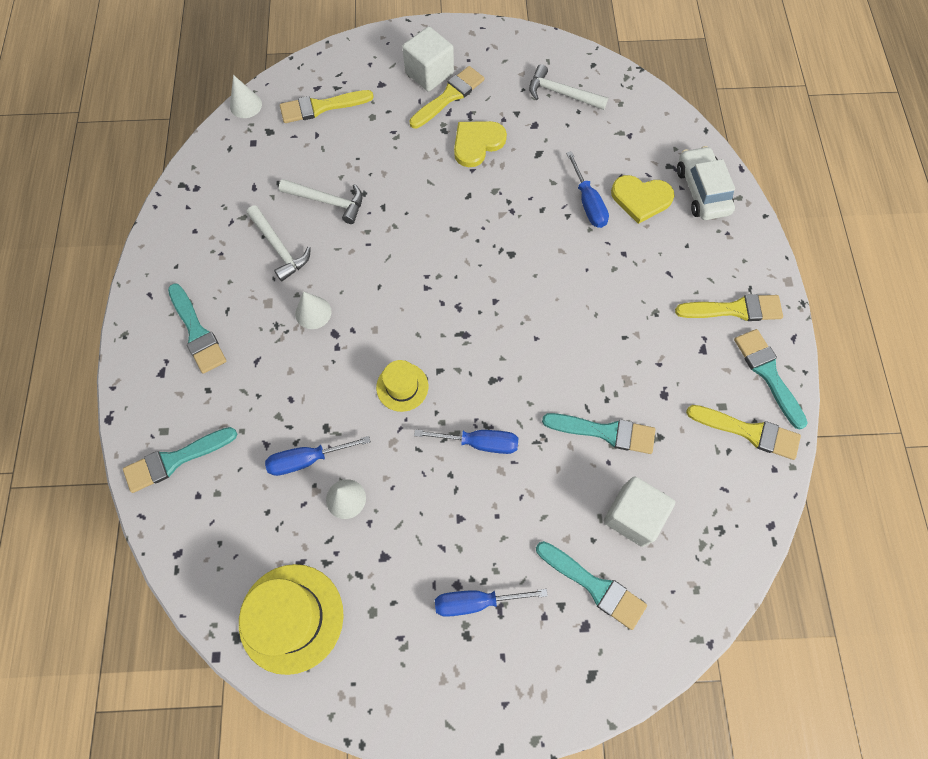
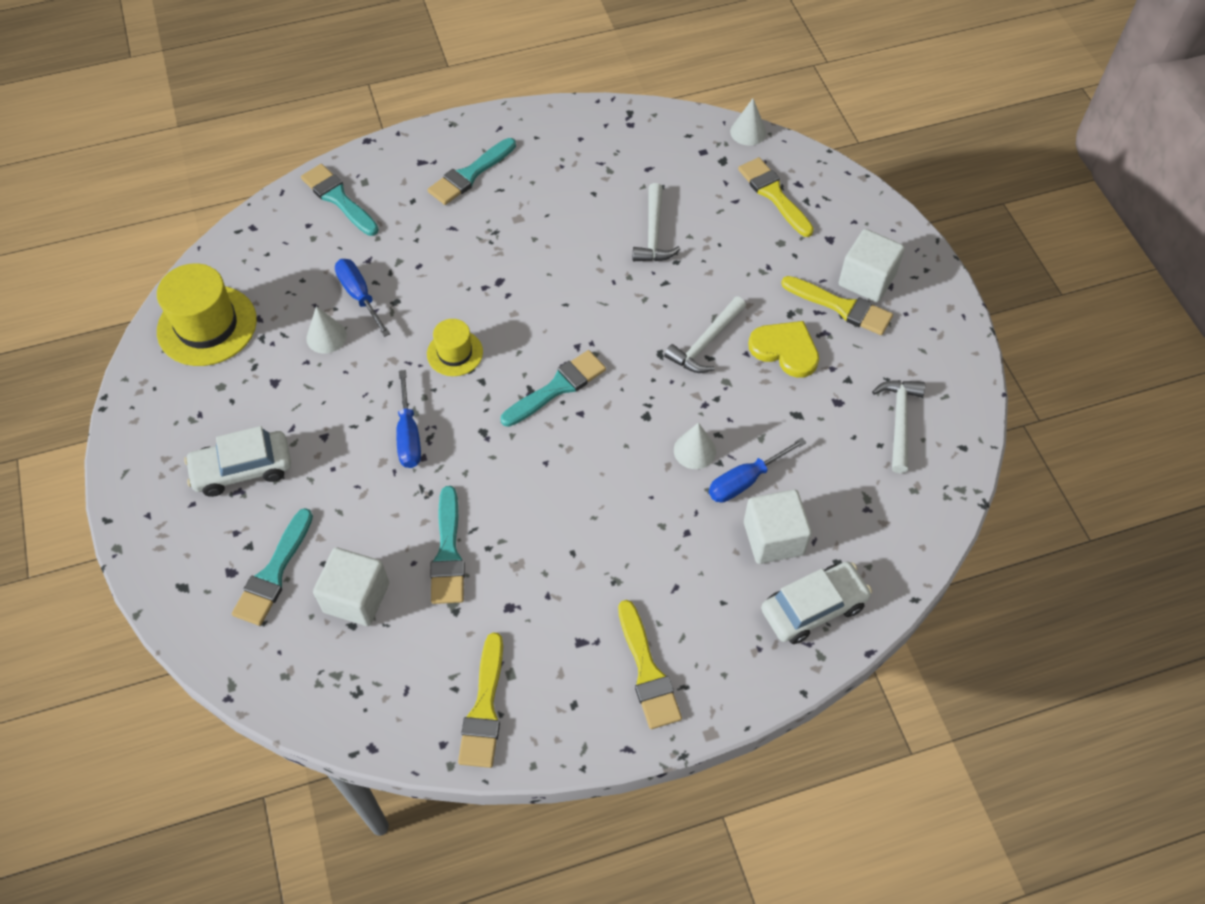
camera: 75 degrees right, 10 degrees down
(279, 248) = (583, 209): white hammer -> white hammer (706, 343)
(313, 312) = (517, 257): white cone -> white cone (694, 450)
(476, 601) = (242, 469): blue screwdriver -> white car
(641, 199) = (773, 538): yellow heart -> white cube
(767, 373) = (568, 722): turquoise brush -> turquoise brush (557, 387)

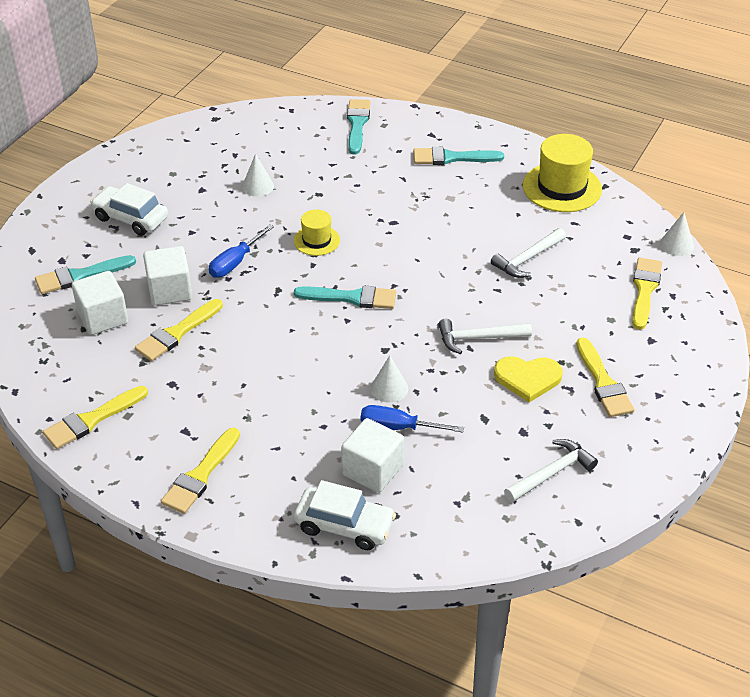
camera: 45 degrees right, 15 degrees down
(207, 325) = (204, 141): yellow hat -> yellow hat (562, 187)
(360, 296) = (303, 178): blue screwdriver -> none
(448, 553) = (177, 333): turquoise brush -> yellow brush
(785, 350) = (528, 378): yellow heart -> yellow heart turned 105 degrees clockwise
(866, 280) = (645, 380): white cube -> white cube (170, 291)

